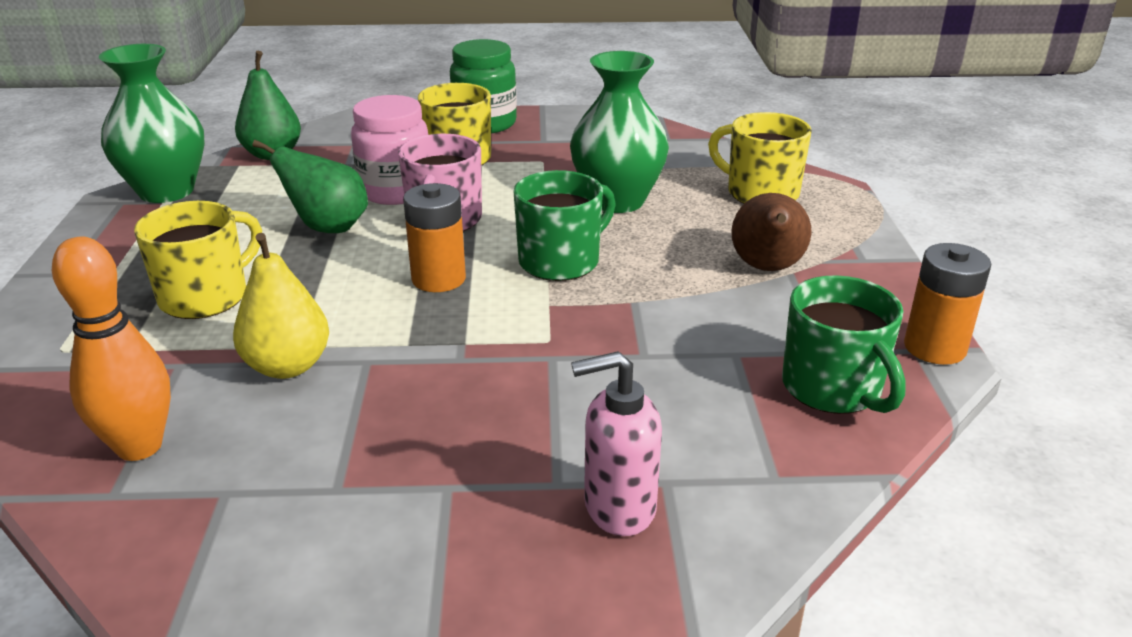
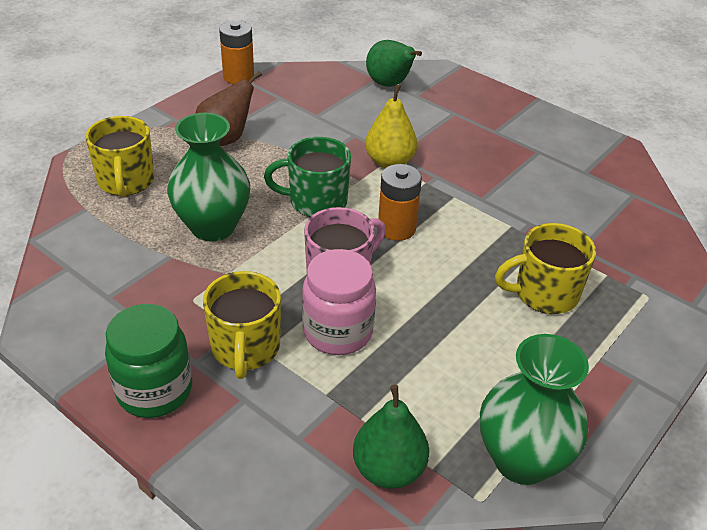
camera: 140 degrees left, 10 degrees up
(139, 446) = (616, 210): orange bowling pin -> none
(287, 366) = (524, 216): yellow pear -> yellow pear (389, 162)
(328, 228) = (423, 317): green pear -> green pear (389, 84)
(618, 508) = (442, 96): pink soap dispenser -> none
(833, 389) = (306, 86): green mug -> none

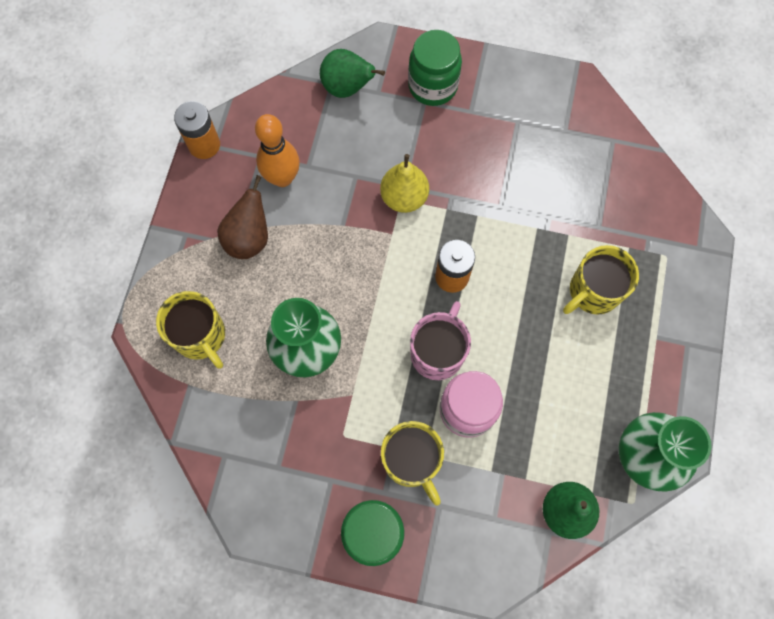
camera: 25 degrees left, 30 degrees up
(287, 115) = (282, 178): none -> orange bowling pin
(316, 201) = (372, 278): green mug -> none
(469, 106) = (432, 86): none -> green jar

